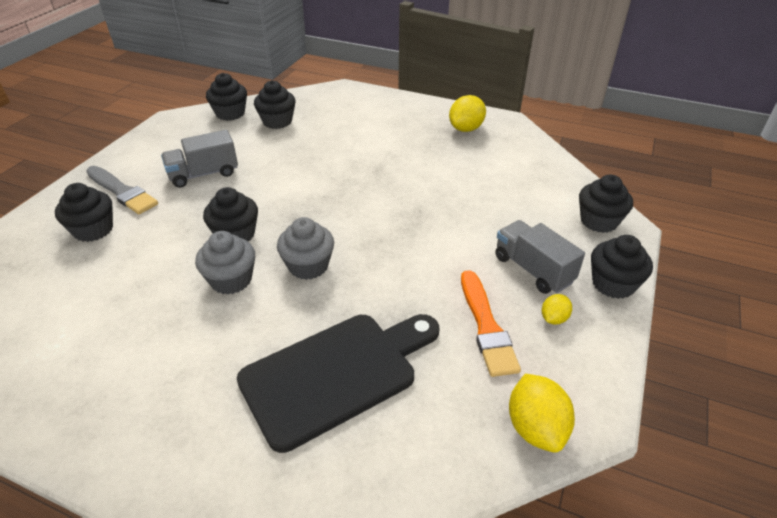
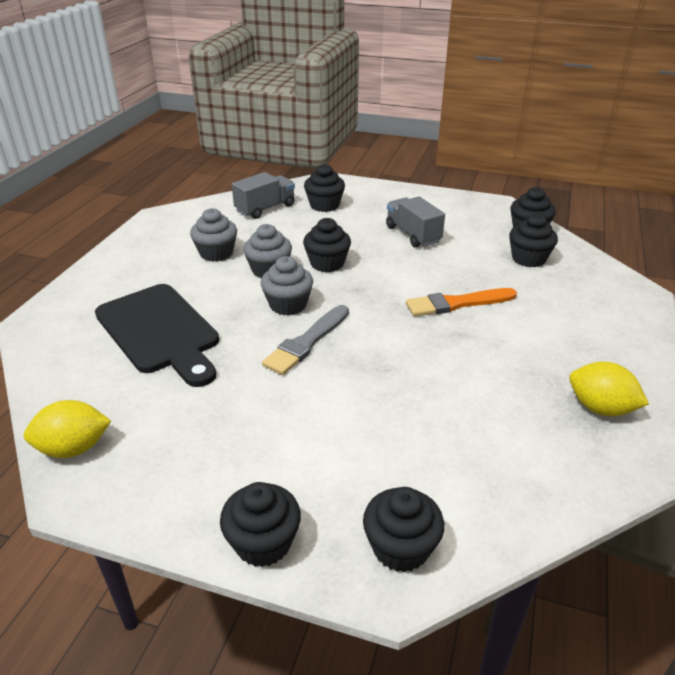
camera: 85 degrees right, 5 degrees down
(122, 192) = (375, 205): grey brush -> grey brush (307, 342)
(167, 330) = (216, 253): none -> grey cupcake
(486, 326) = (201, 419): orange brush -> orange brush (457, 303)
(533, 269) = (289, 462): grey truck -> grey truck (265, 208)
(554, 318) = (207, 475): yellow lemon -> none

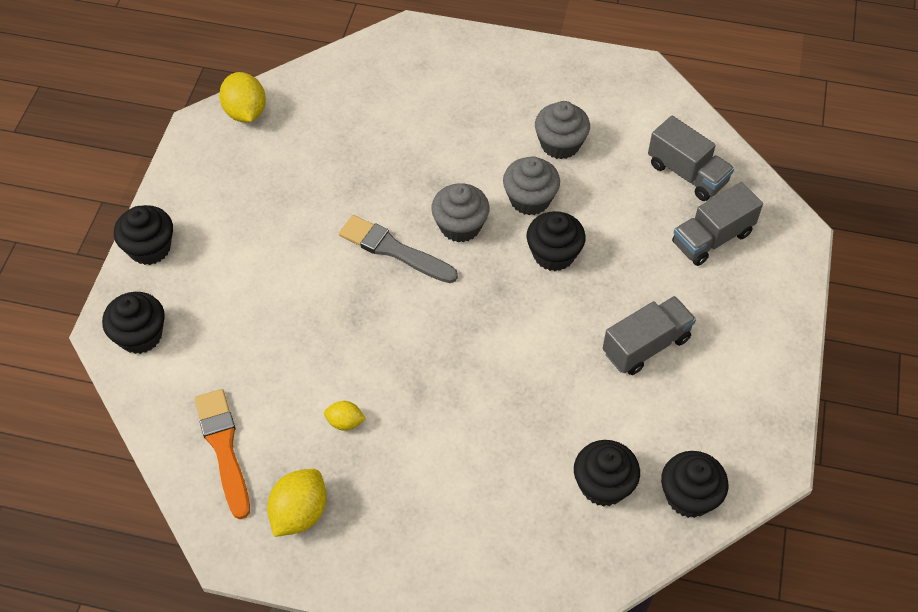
camera: 85 degrees right, 20 degrees up
(160, 331) = (402, 129): black cutting board -> none
(324, 205) = (712, 238): black cupcake -> grey truck
(457, 303) = (481, 391): orange brush -> orange brush (224, 448)
(498, 377) = (345, 422): none -> yellow lemon

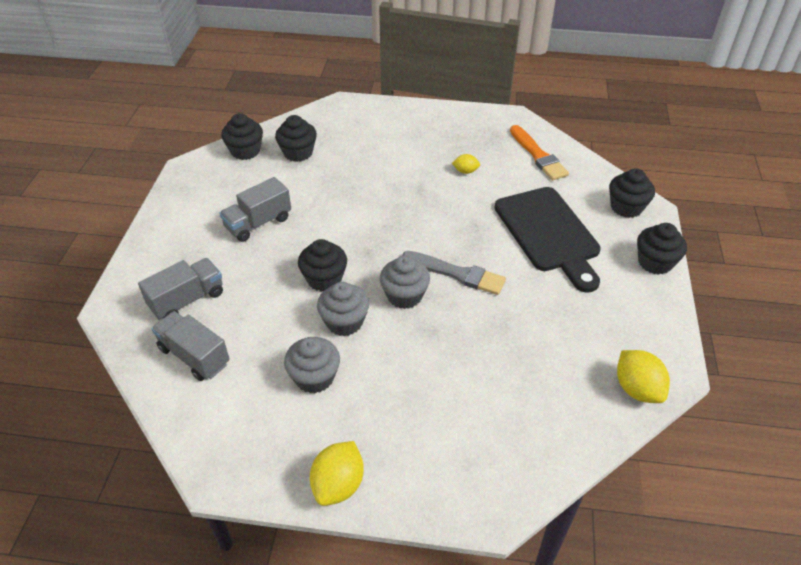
camera: 175 degrees right, 10 degrees down
(262, 300) = (549, 233): none -> black cutting board
(299, 513) = (480, 132): yellow lemon -> yellow lemon (338, 484)

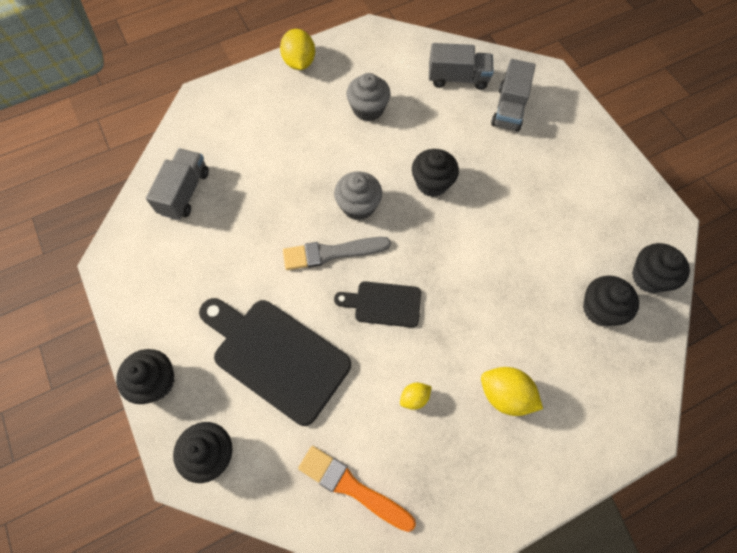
camera: 145 degrees right, 20 degrees up
(258, 223) = (538, 202): grey truck -> grey truck (185, 192)
(344, 322) = (384, 157): grey cupcake -> none
(443, 223) = (383, 304): none -> black cutting board
(637, 389) = (134, 229): yellow lemon -> yellow lemon (505, 395)

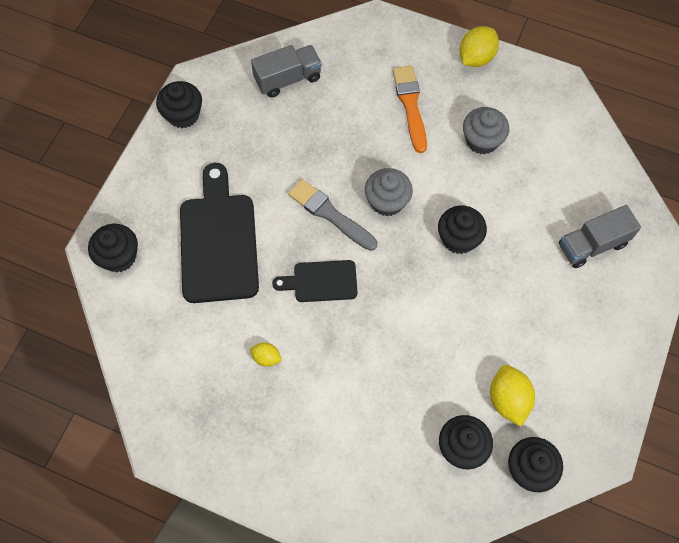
camera: 50 degrees right, 0 degrees up
(155, 382) = (137, 182): black cupcake -> black cupcake (183, 115)
(352, 487) = (168, 364): orange brush -> orange brush (410, 105)
(383, 304) = (321, 281): black cutting board -> black cutting board turned 60 degrees counterclockwise
(458, 78) = (582, 183): grey truck -> none
(505, 395) = (323, 421): yellow lemon -> yellow lemon (508, 399)

